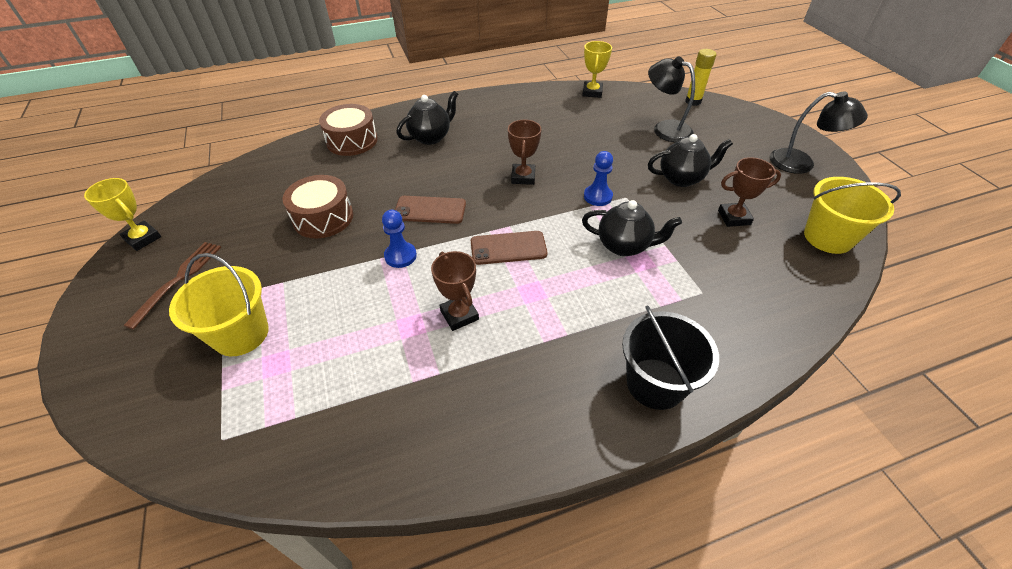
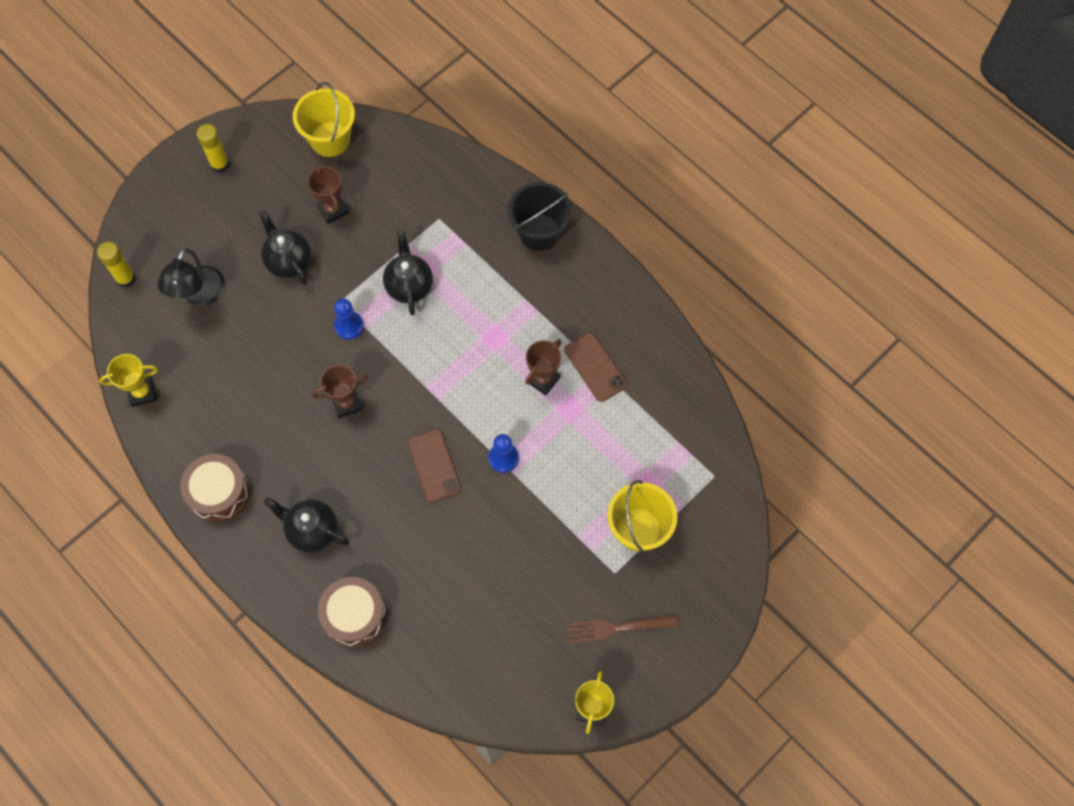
camera: 115 degrees left, 20 degrees up
(323, 218) = (488, 558): brown drum -> brown drum (219, 493)
(508, 248) = (453, 375): brown phone -> brown phone (595, 367)
(801, 163) = (220, 164): black lamp -> yellow glue stick

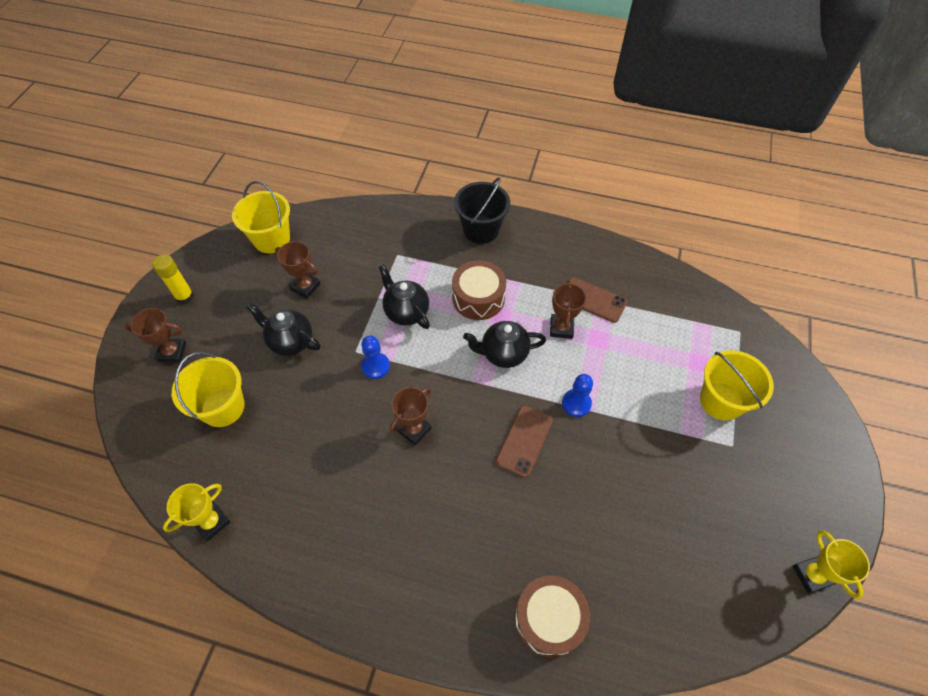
camera: 30 degrees left, 10 degrees down
(126, 279) = (142, 428): yellow glue stick -> none
(182, 218) = (172, 352): none -> brown trophy
(199, 295) = (223, 407): black lamp -> yellow bucket
(219, 493) = (343, 576): brown drum -> brown drum (478, 298)
(312, 531) = (456, 560): black teapot -> black teapot (503, 354)
(434, 465) = (524, 440): brown phone -> brown phone turned 75 degrees clockwise
(617, 628) = (771, 490): brown fork -> none

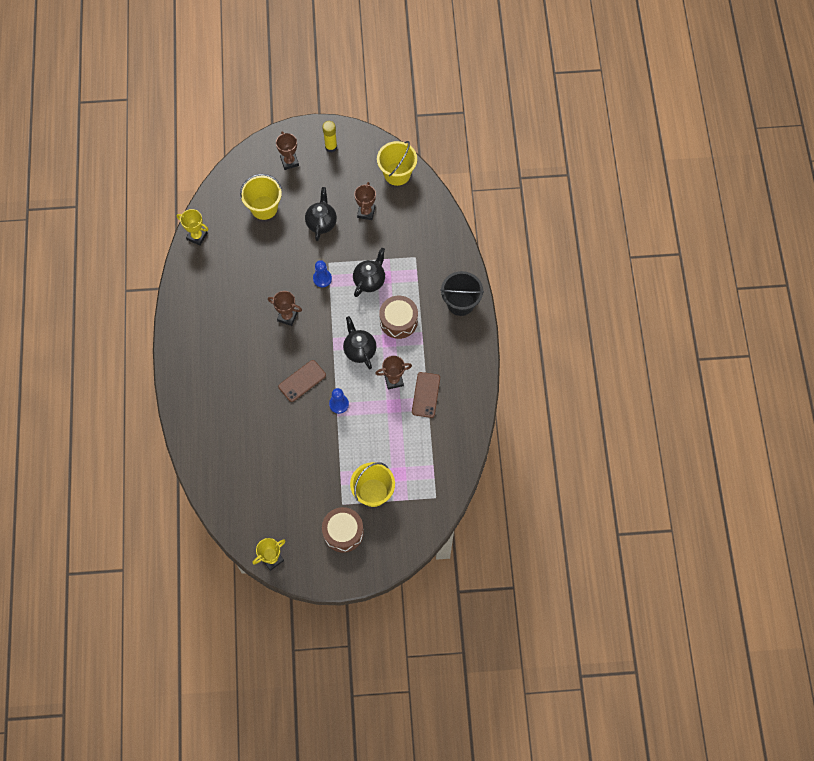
camera: 70 degrees right, 10 degrees up
(524, 440) = (302, 381): brown phone -> brown phone turned 45 degrees counterclockwise
(549, 618) = (202, 423): brown drum -> brown drum (343, 532)

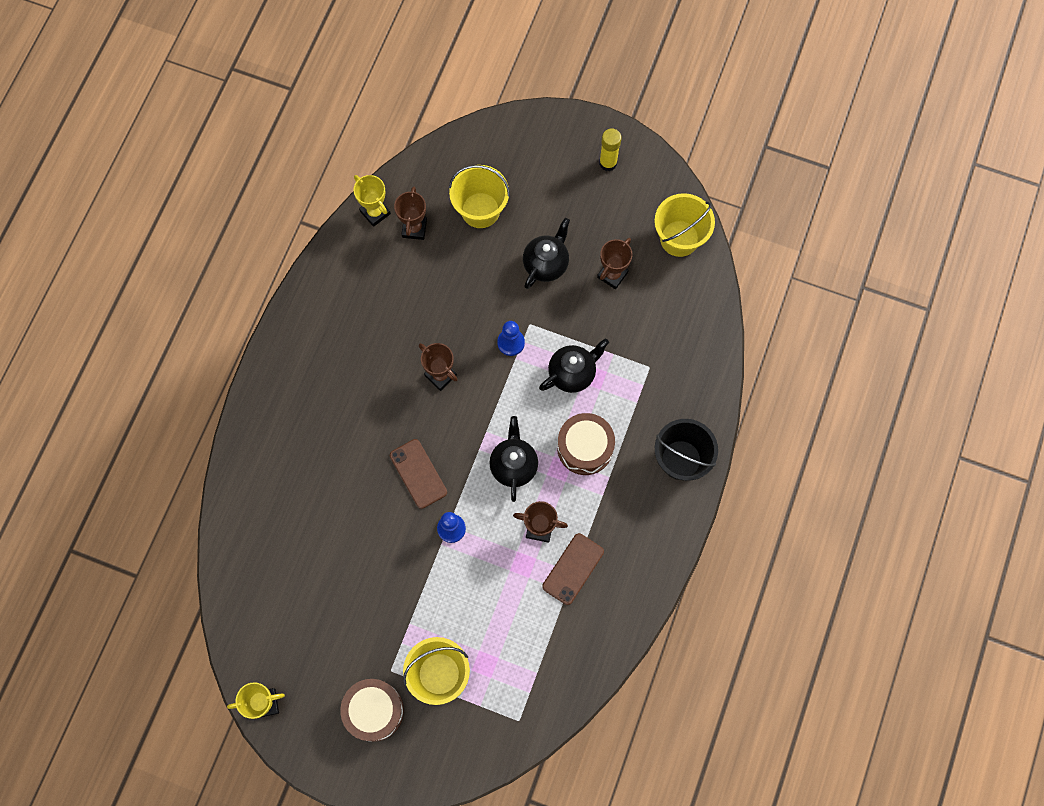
camera: 25 degrees right, 5 degrees up
(289, 161) = (543, 160): brown trophy -> brown trophy (414, 228)
(302, 381) = (418, 473): brown phone -> brown phone turned 75 degrees clockwise

